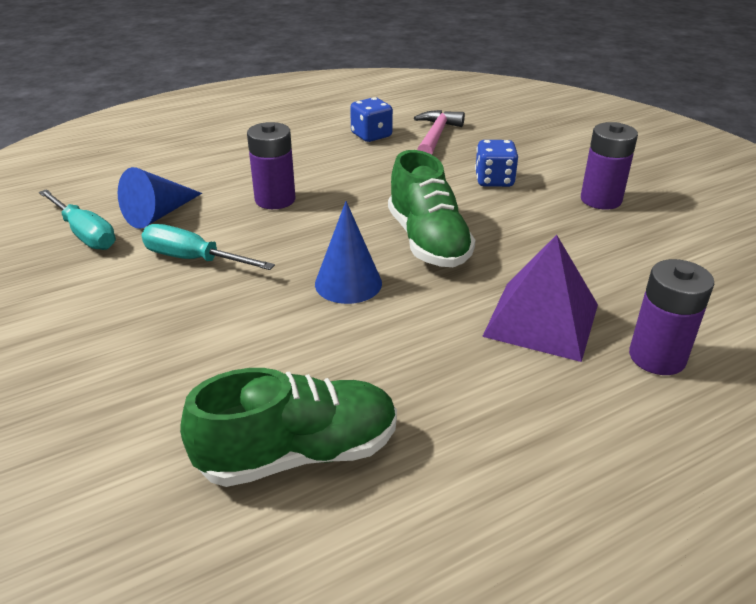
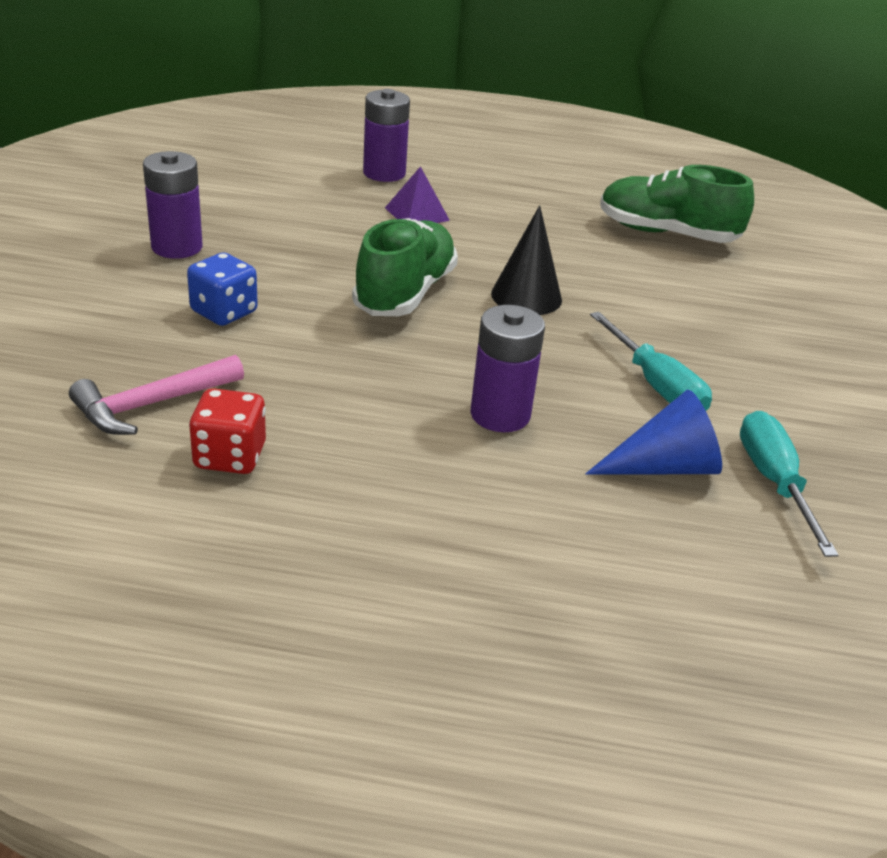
camera: 145 degrees left, 0 degrees up
(348, 283) = (526, 296): blue cone -> black cone
(371, 135) = (230, 456): blue dice -> red dice
(541, 320) = (417, 214): purple pyramid -> purple pyramid, size x0.57

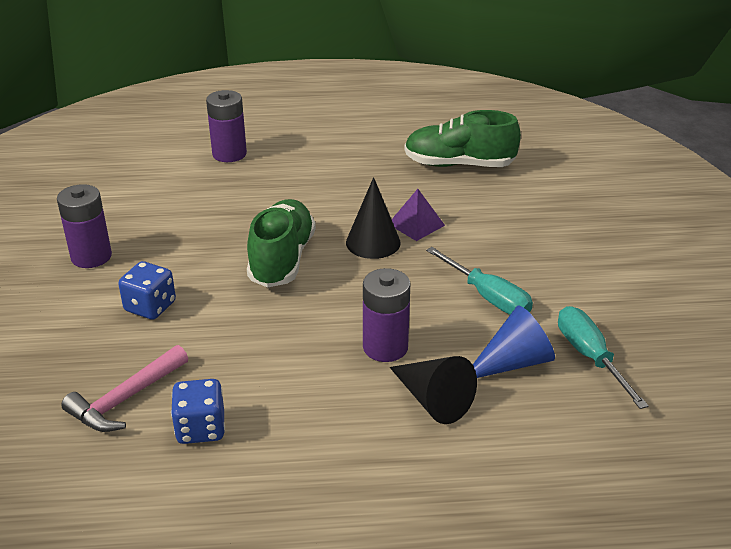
camera: 10 degrees left, 0 degrees up
(230, 456) = (201, 428): red dice -> blue dice
(417, 214) = (267, 186): purple pyramid -> purple pyramid (416, 224)
(541, 488) = (432, 400): none -> black cone

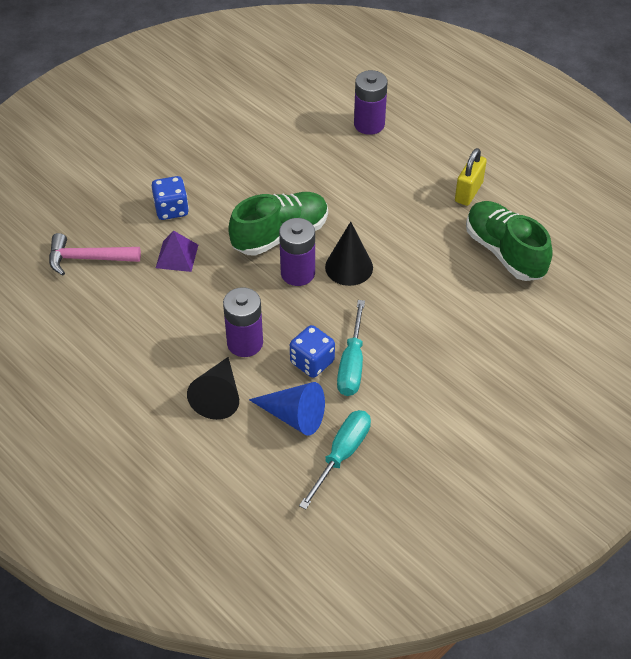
camera: 50 degrees right, 15 degrees up
(91, 256) = (188, 148): purple battery -> purple battery (297, 273)
(201, 428) = (96, 307): blue dice -> blue dice (312, 362)
(374, 149) = (468, 192): none -> yellow padlock
(416, 224) = (396, 276): purple pyramid -> purple pyramid (177, 256)

